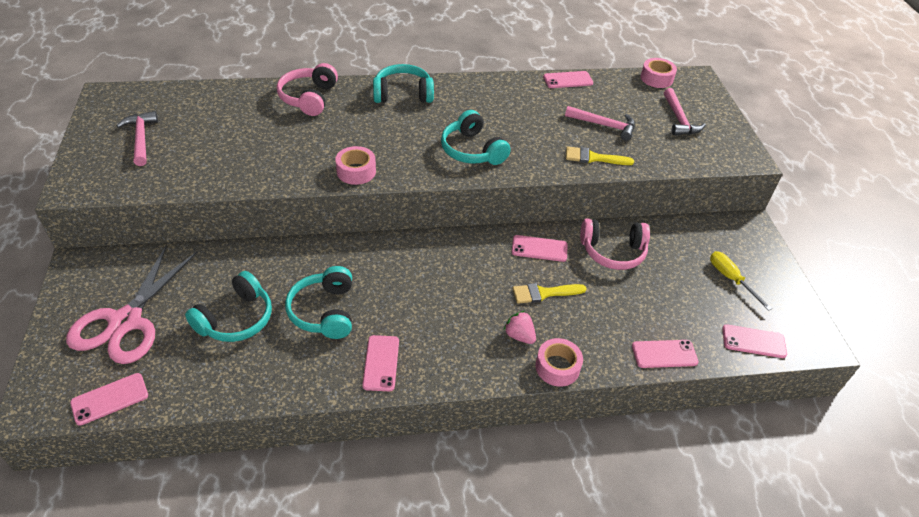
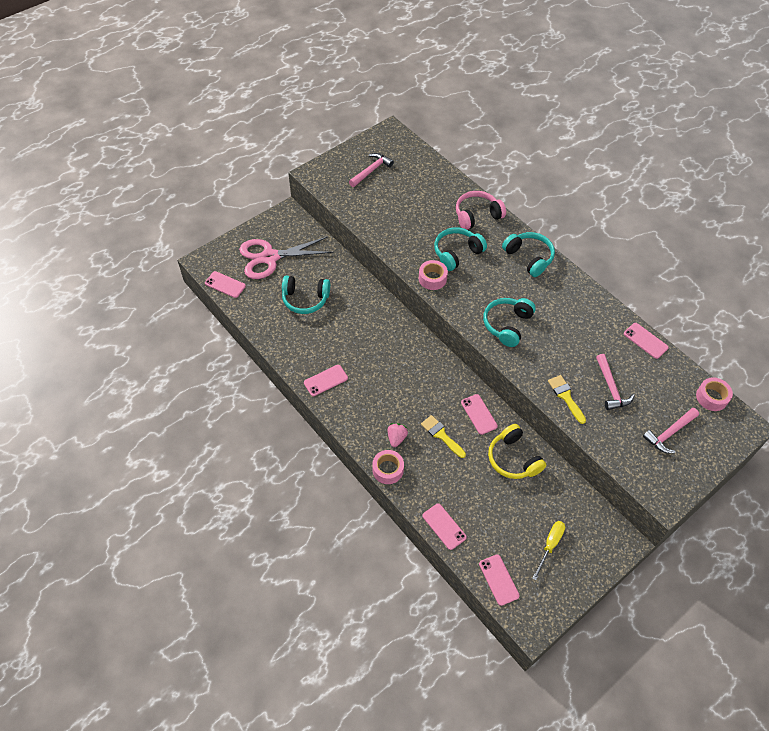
camera: 60 degrees right, 10 degrees up
(324, 311) = (340, 334): turquoise headphones -> turquoise headphones (457, 253)
(612, 252) = (513, 459): pink headphones -> yellow headphones

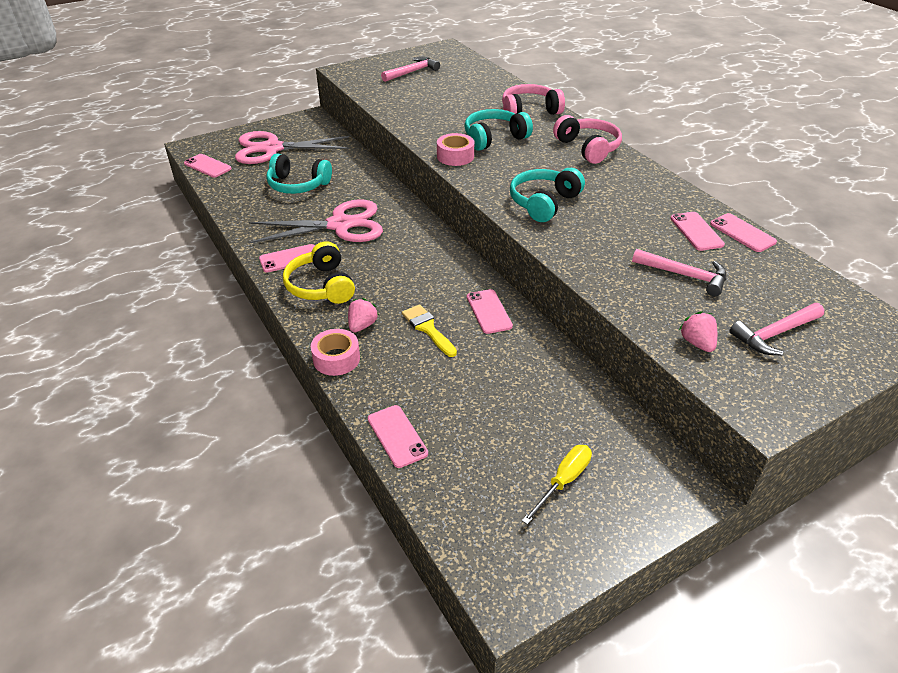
camera: 10 degrees right, 15 degrees down
(351, 340) = (340, 225): none -> pink scissors
(498, 580) = (465, 519): pink phone -> pink phone (696, 231)
(513, 459) = (527, 365): yellow headphones -> yellow headphones (321, 286)
(529, 258) = (588, 148): turquoise headphones -> pink headphones
(565, 396) = (613, 279): yellow brush -> none
(611, 387) = (684, 275): pink hammer -> pink hammer turned 60 degrees counterclockwise
(623, 447) = (697, 343): none -> pink strawberry
(711, 397) = (845, 300): pink tape -> none

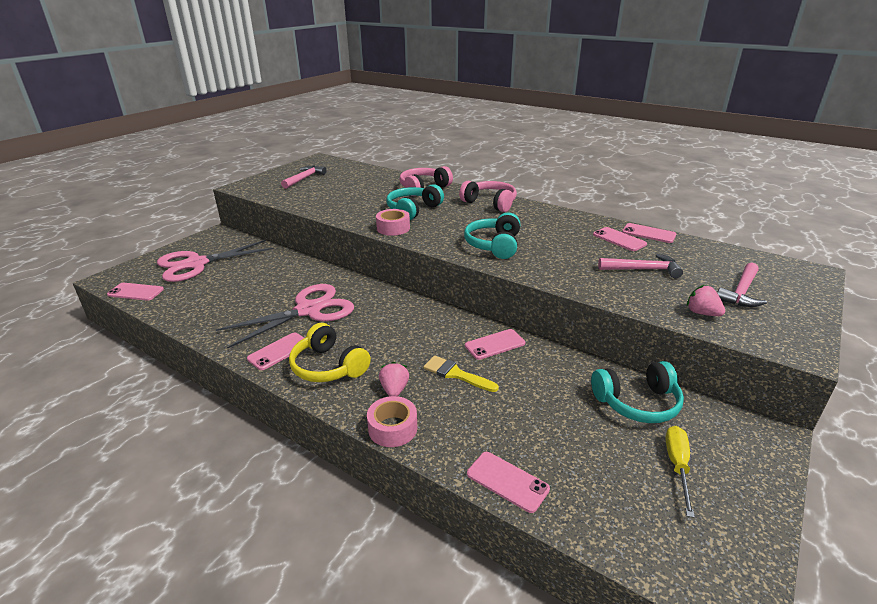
camera: 25 degrees left, 10 degrees down
(298, 185) = (243, 287): turquoise headphones -> turquoise headphones (637, 403)
(488, 311) = (495, 344): pink phone -> pink phone turned 75 degrees counterclockwise

